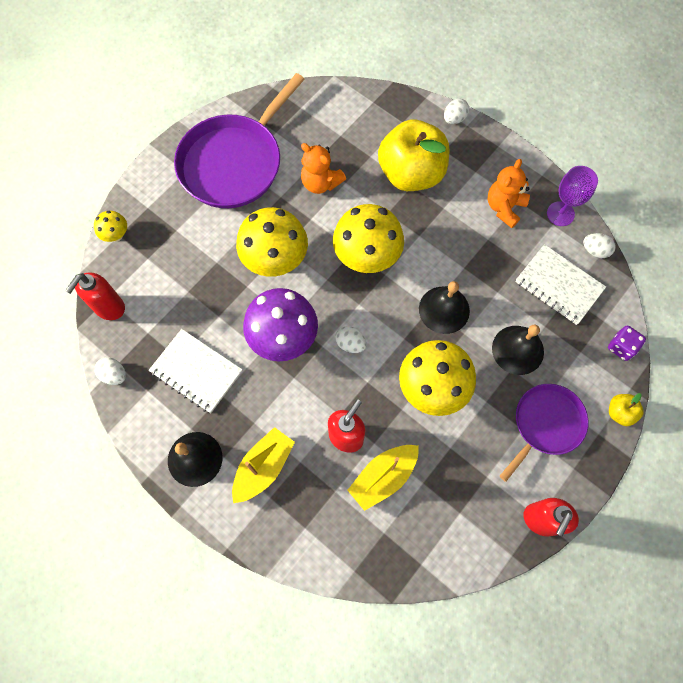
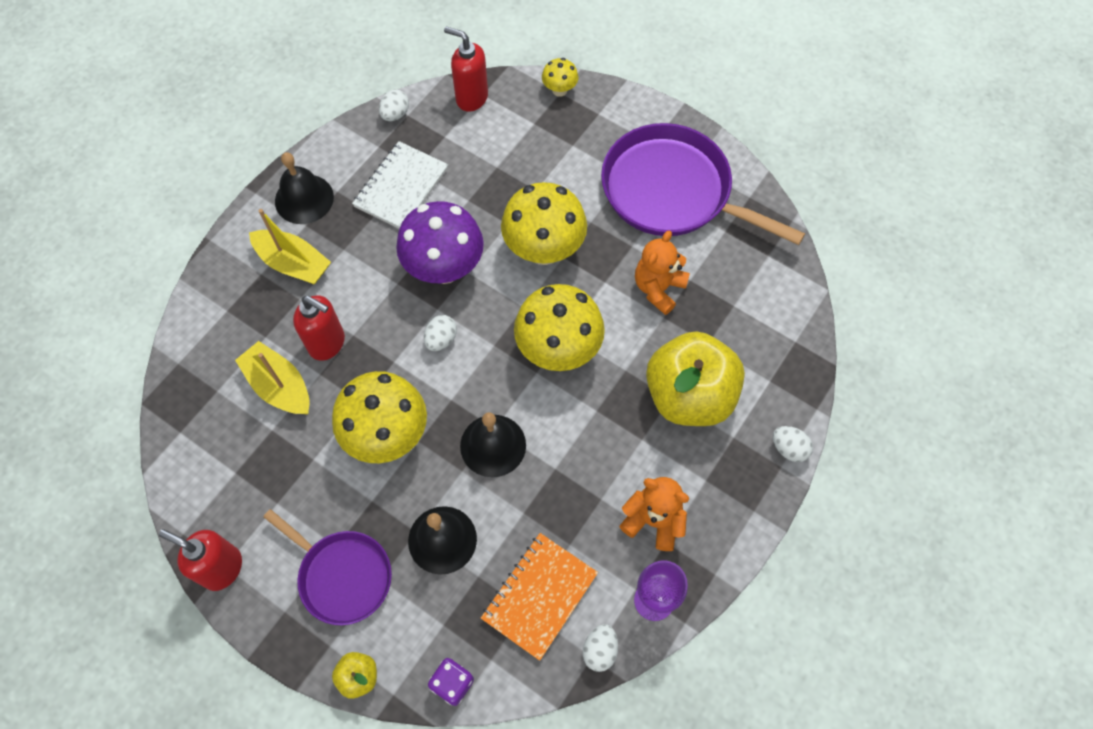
camera: 85 degrees right, 5 degrees down
(559, 285) = (539, 596): white notebook -> orange notebook

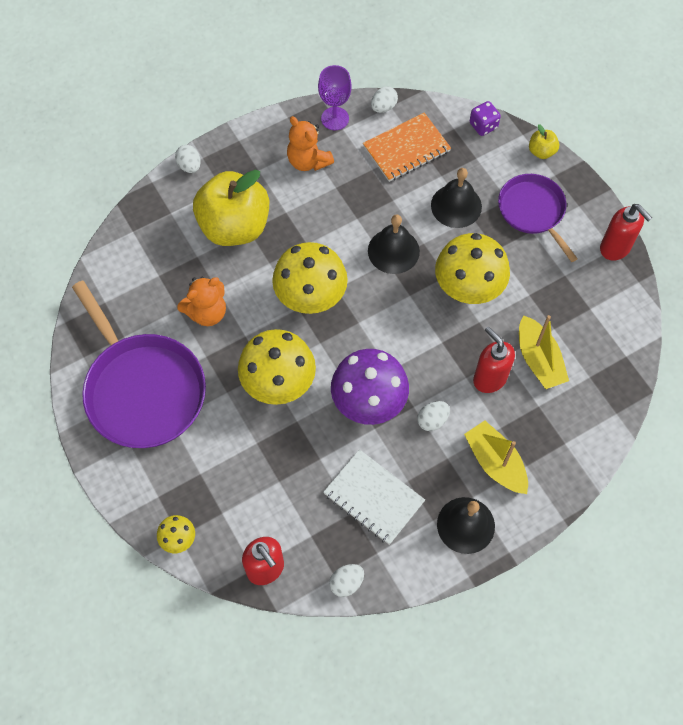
camera: 155 degrees left, 0 degrees up
(401, 187) = (373, 498): white notebook -> white notebook turned 75 degrees clockwise
(441, 339) = (397, 344): white egg -> white egg (432, 420)

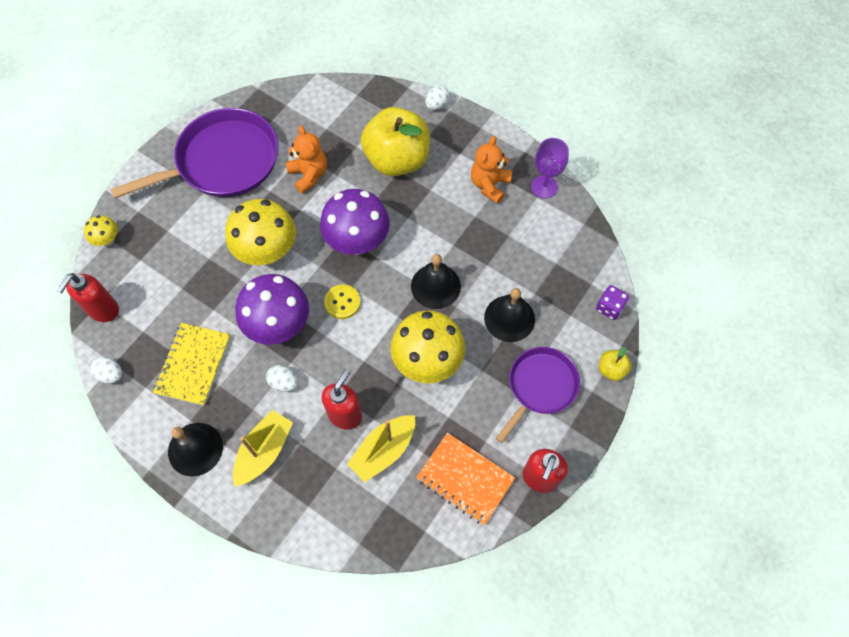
camera: 65 degrees right, 0 degrees up
(142, 389) = (222, 162): purple pan -> purple pan turned 150 degrees counterclockwise
(207, 312) = (309, 175): orange teddy bear -> orange teddy bear turned 150 degrees counterclockwise
(311, 298) = (357, 242): yellow mushroom -> purple mushroom
(371, 337) = (342, 302): none -> yellow button
(373, 498) = (193, 365): white notebook -> yellow notebook
(383, 107) = (579, 219): white egg -> none
(406, 149) = (546, 254): orange notebook -> orange notebook (465, 479)

